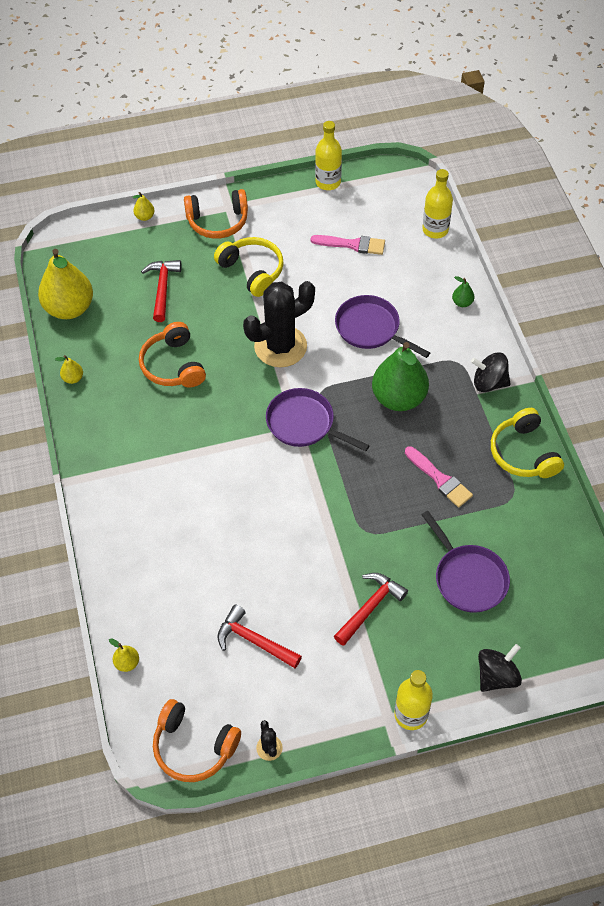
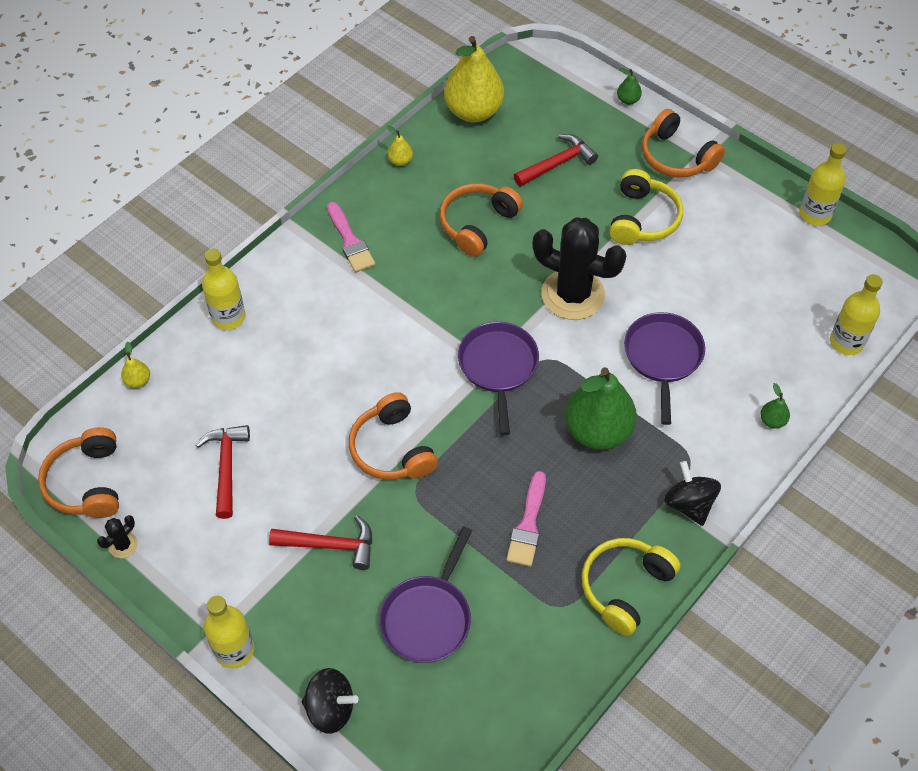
camera: 55 degrees right, 0 degrees up
(119, 569) = (228, 317): none -> yellow bottle
(145, 217) = (628, 100): yellow pear -> green pear
(320, 525) = (392, 449): none -> orange headphones
(352, 245) = (755, 281): pink brush -> pink brush (350, 241)

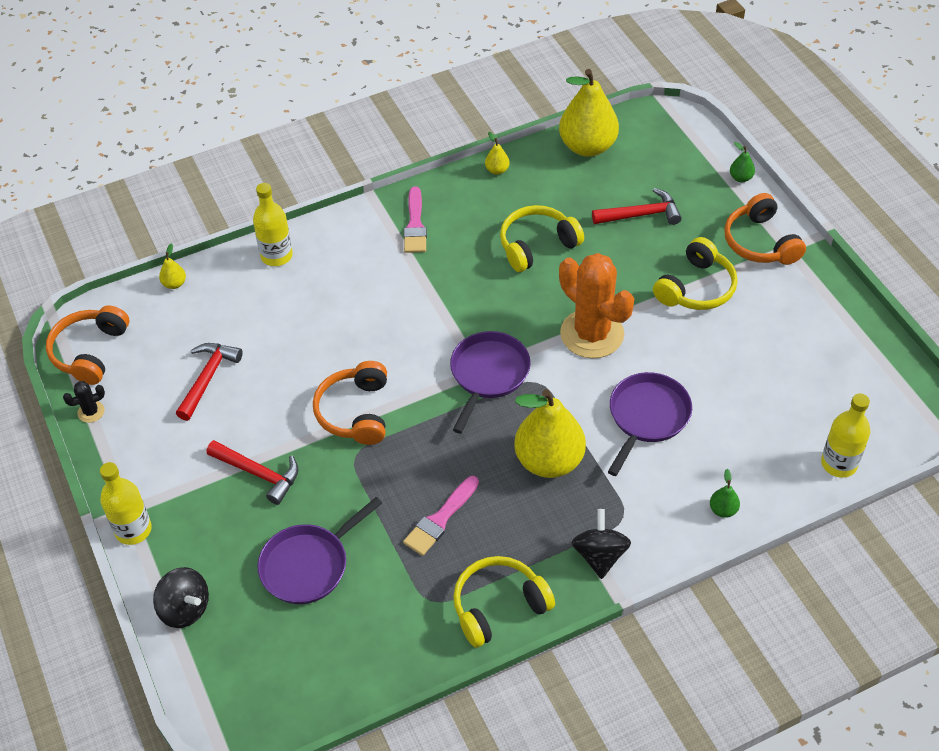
camera: 25 degrees right, 5 degrees down
(477, 224) = (537, 245): orange headphones -> yellow headphones
(573, 294) = (592, 334): black cactus -> orange cactus
(597, 431) = (549, 461): green pear -> yellow pear
(815, 214) = (872, 336): yellow bottle -> none

